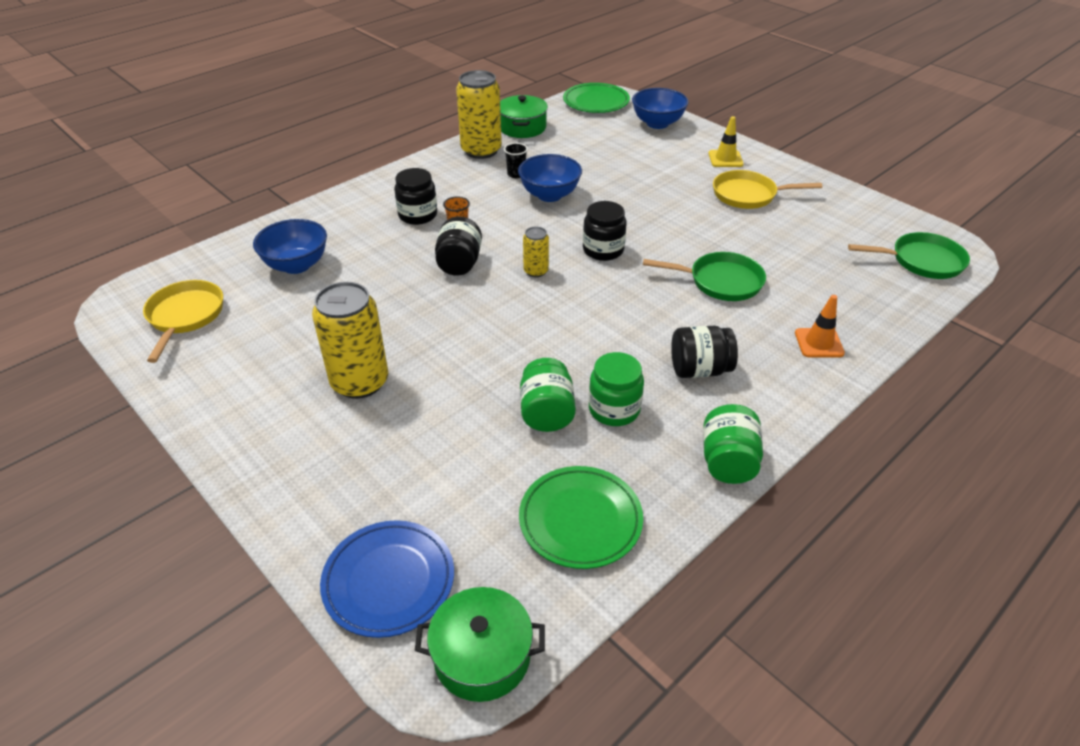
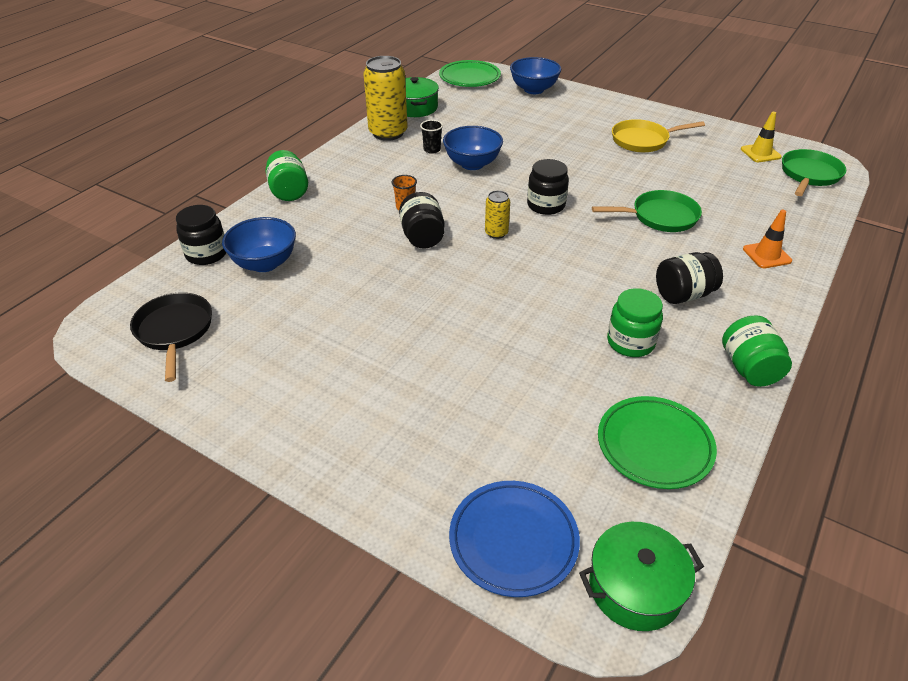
camera: 15 degrees left, 0 degrees up
(185, 316) = (174, 331): yellow pan -> black pan
(360, 382) = (386, 362): yellow can -> none
(418, 215) = (359, 199): black jar -> black jar (206, 254)
(546, 413) = (574, 357): green jar -> green jar (289, 191)
(725, 159) = (607, 112): yellow traffic cone -> yellow traffic cone (760, 153)
(922, 261) = (809, 175): green pan -> green pan turned 45 degrees counterclockwise

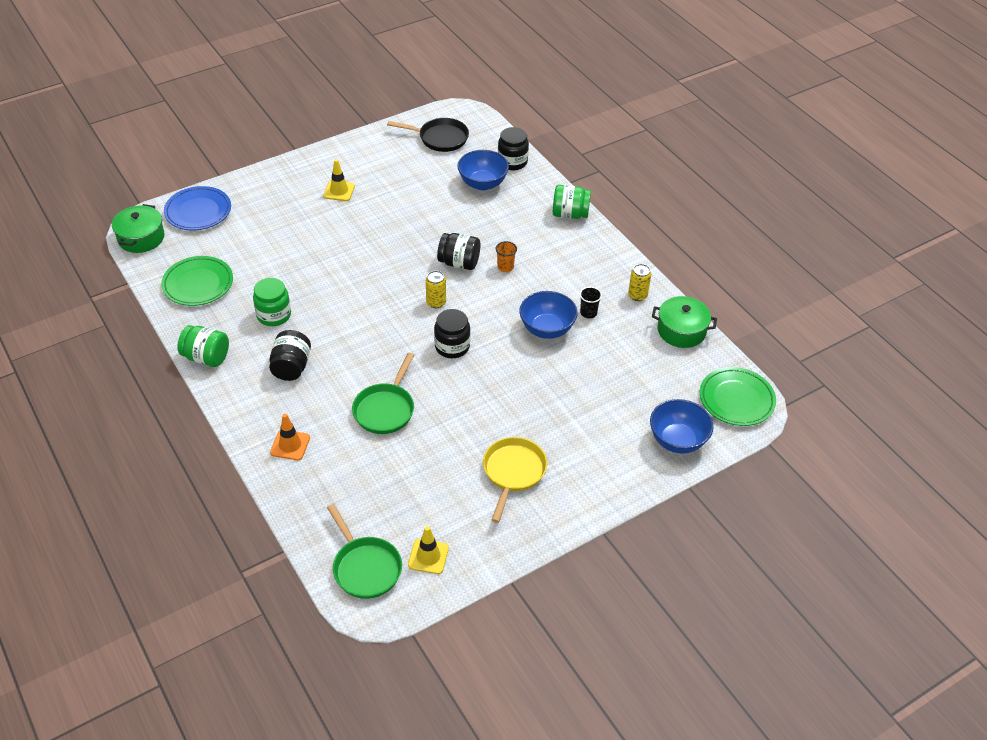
camera: 115 degrees right, 5 degrees up
(354, 386) = (339, 191): none -> yellow traffic cone
(388, 133) = (637, 295): yellow can -> yellow can, size x0.50

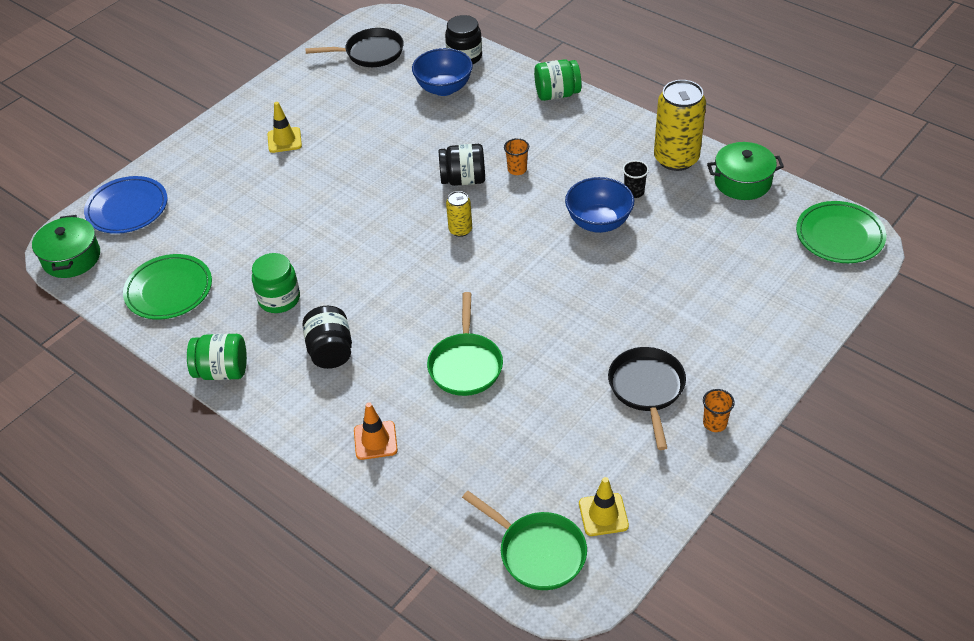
camera: 15 degrees left, 0 degrees up
(452, 347) = (504, 272): black jar -> none
(513, 472) = (647, 389): yellow pan -> black pan
(551, 516) = (714, 423): none -> orange cup
(637, 295) = (676, 159): yellow can -> yellow can, size x1.99
(677, 440) = (803, 298): blue bowl -> none

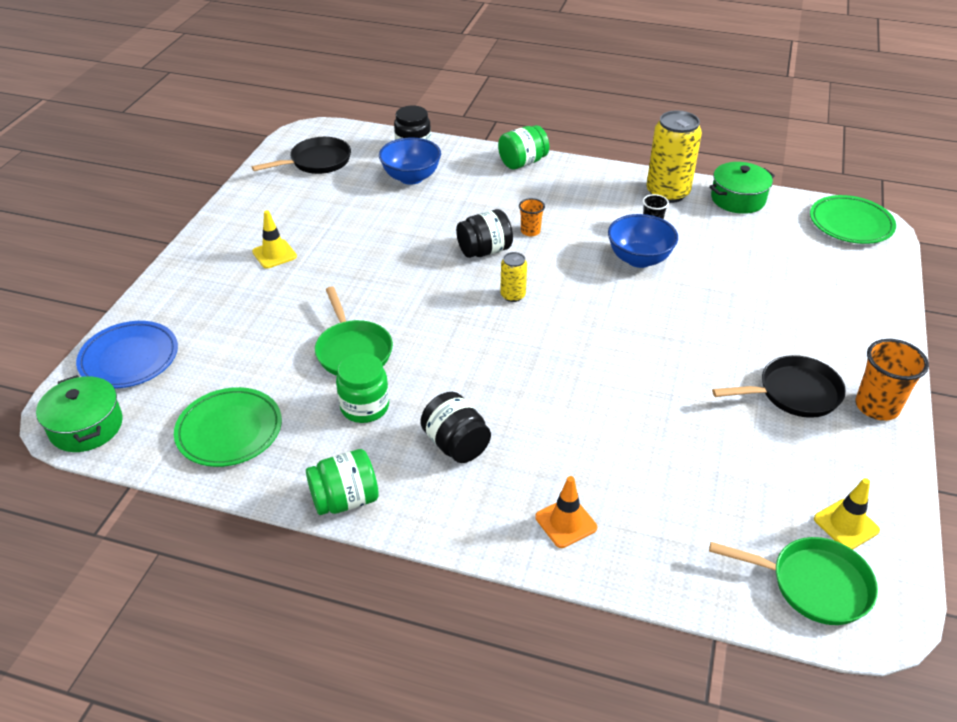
camera: 25 degrees left, 5 degrees down
(465, 365) = (606, 419): green pan -> green pan (353, 351)
(647, 389) = (794, 393): black pan -> black pan turned 105 degrees clockwise
(714, 423) = (877, 406): orange cup -> orange cup, size x1.76

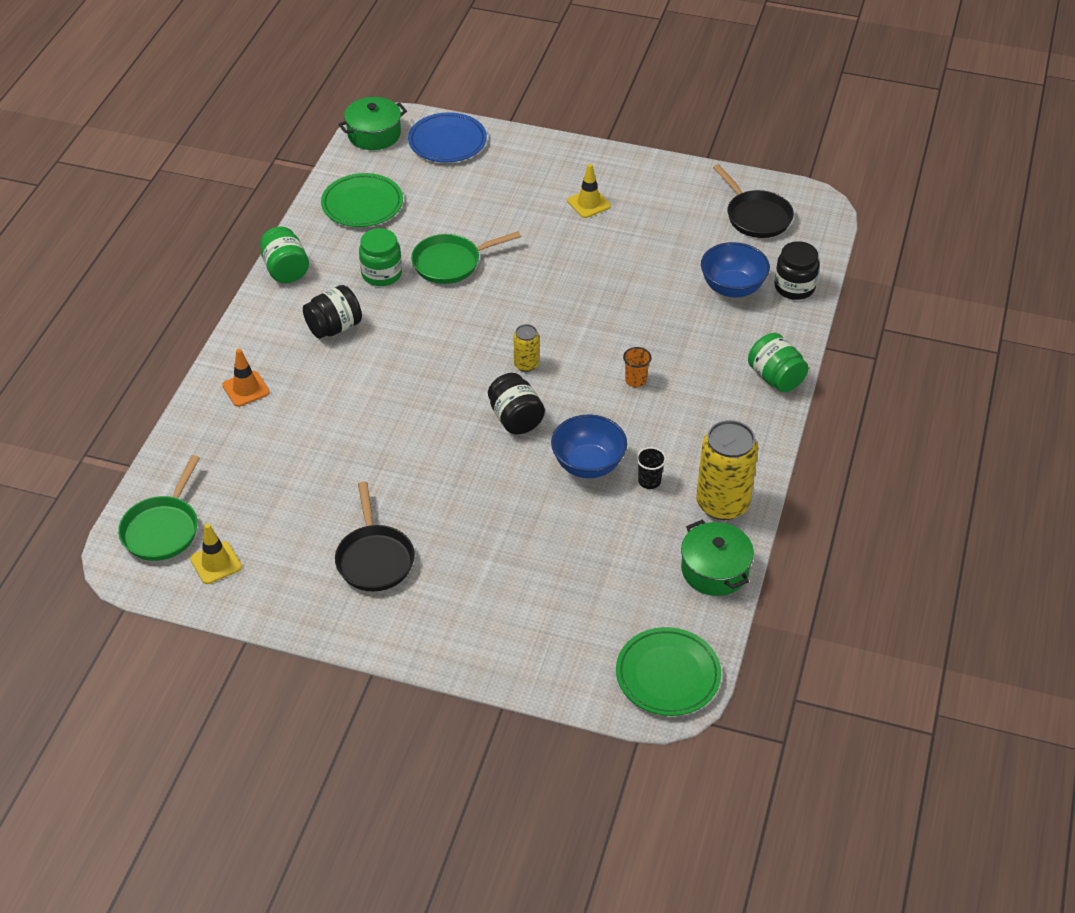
camera: 90 degrees right, 5 degrees up
(484, 251) = (599, 345): black jar -> black jar (515, 418)
(877, 406) = (350, 620): orange cup -> none

